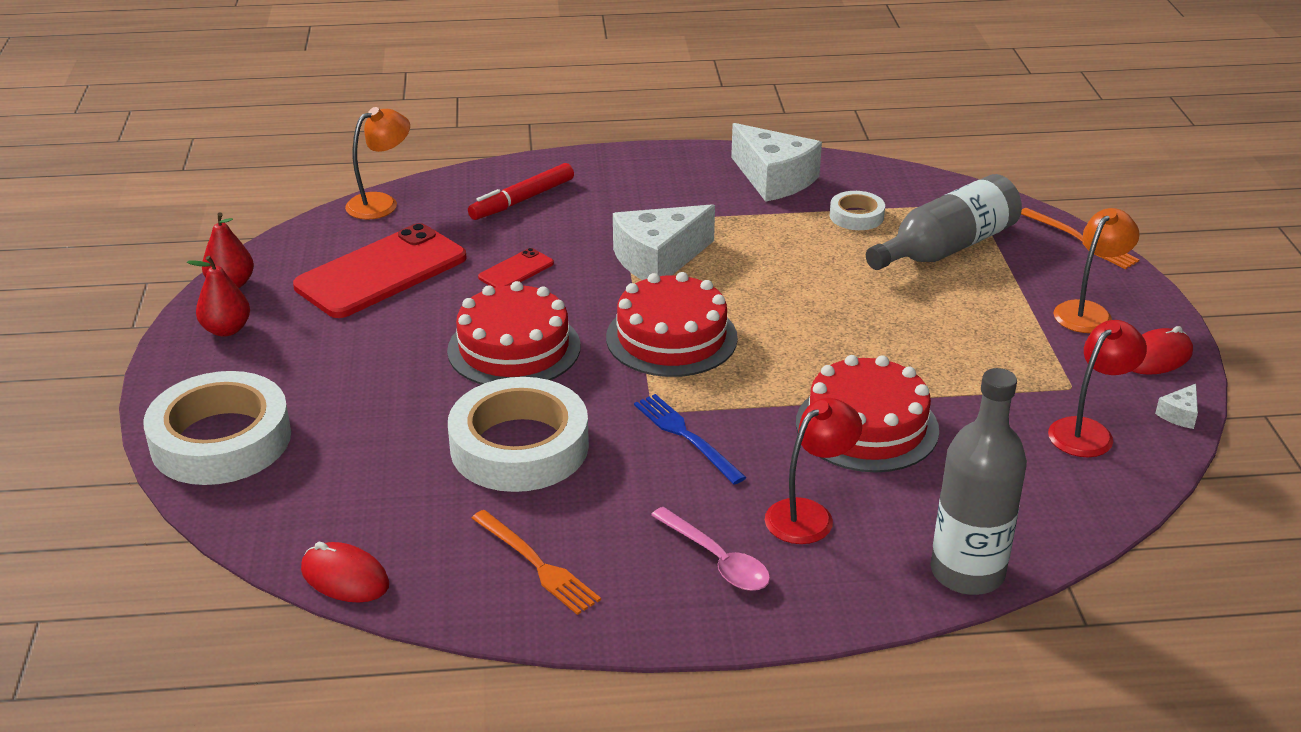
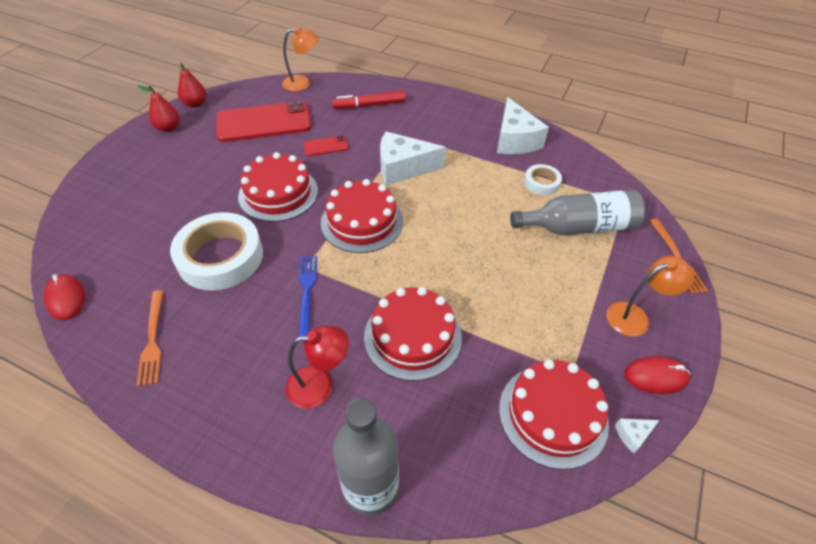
camera: 30 degrees right, 15 degrees up
(221, 440) = (103, 189): white tape -> none
(716, 560) = (240, 389): pink spoon -> none
(1088, 431) = (553, 414): red lamp -> red cake

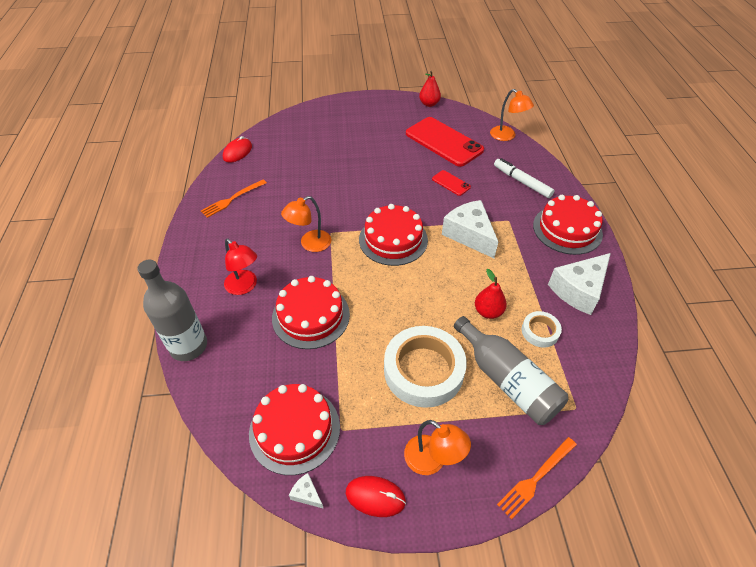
camera: 60 degrees right, 0 degrees up
(168, 128) = (395, 107): red pear -> red pear (488, 311)
(220, 257) = (309, 191): white tape -> white tape (423, 370)
(278, 193) = (383, 186): red cake -> red cake (567, 229)
(307, 292) = (310, 244): blue fork -> orange lamp
(369, 105) = (522, 182): red marker -> white marker
(656, 376) = (375, 497): red mouse -> red mouse turned 45 degrees counterclockwise

